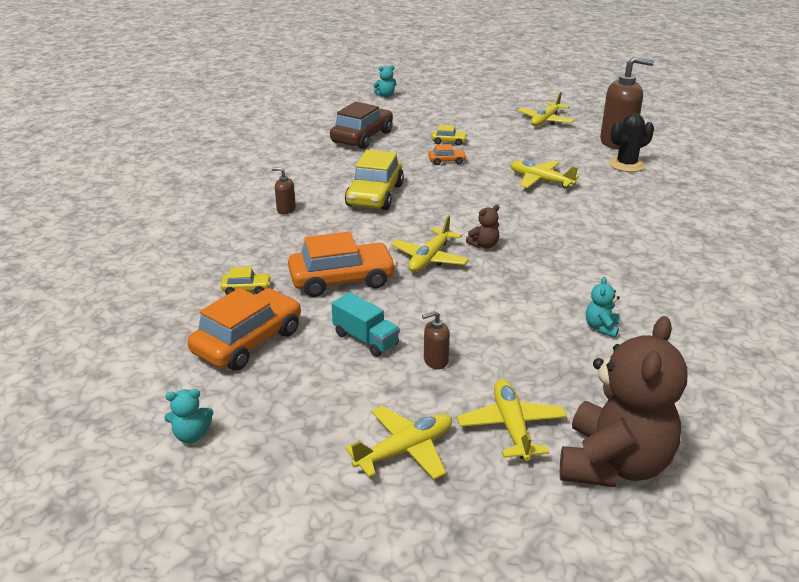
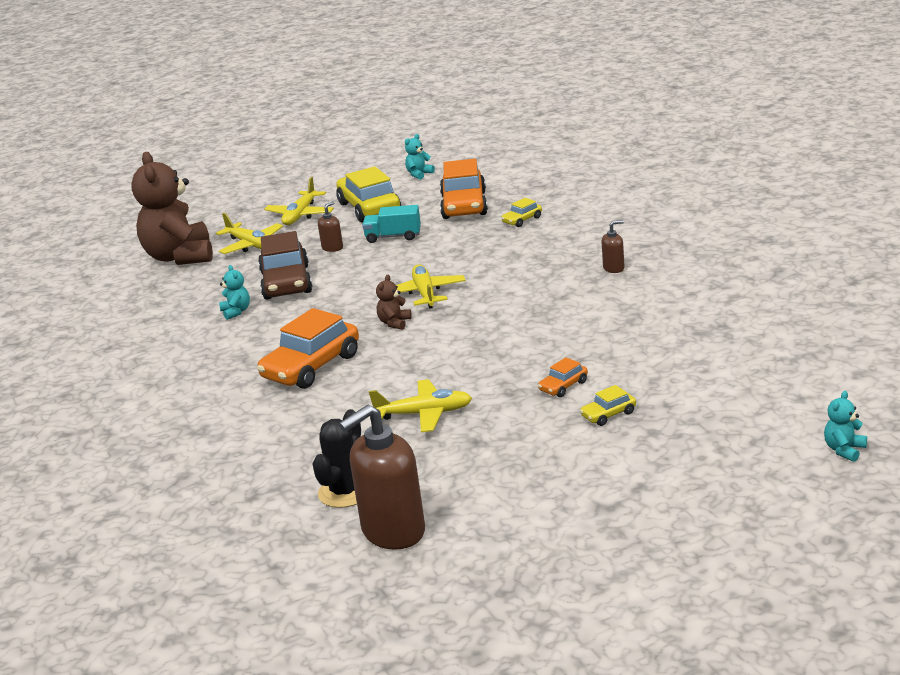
camera: 145 degrees right, 5 degrees down
(342, 280) = (467, 253): orange car -> orange car (311, 367)
(362, 137) = (716, 367): brown car -> brown car (286, 282)
(375, 195) = (564, 315): yellow car -> yellow car (369, 208)
(545, 120) = (543, 524): yellow plane -> none

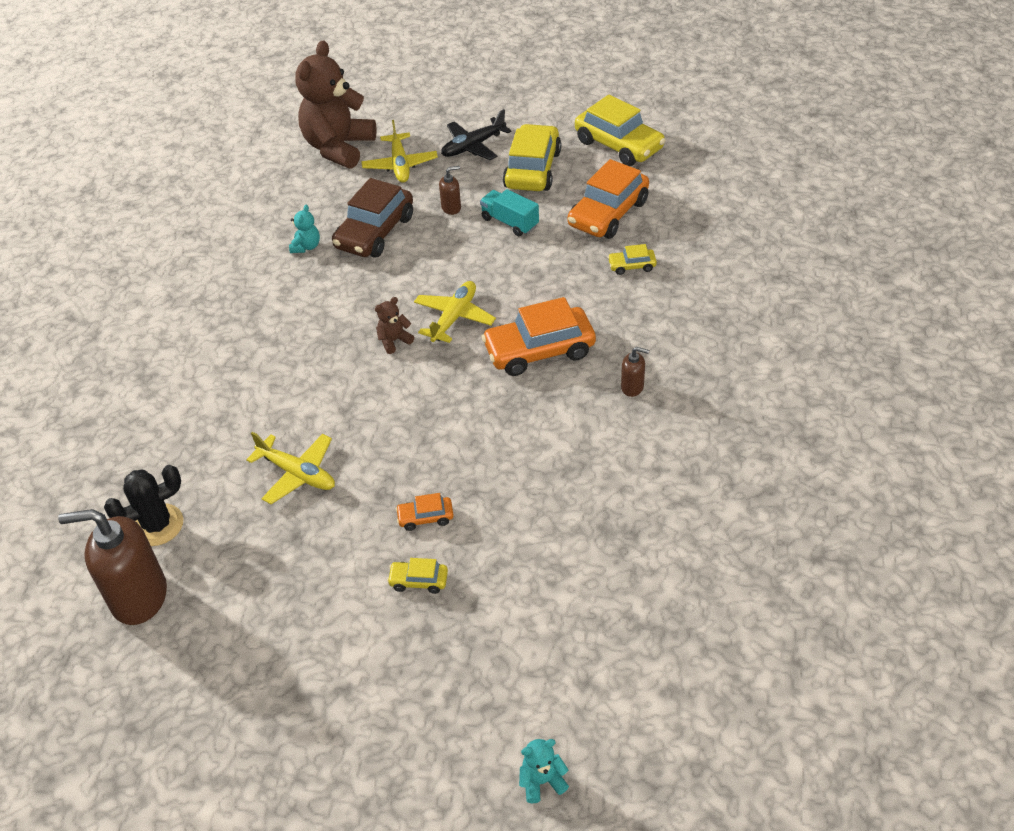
camera: 35 degrees right, 20 degrees up
(300, 215) = (473, 146): yellow plane -> black plane
(311, 367) = (285, 354): orange car -> orange car (539, 351)
(419, 174) = (619, 145): turquoise teddy bear -> yellow car

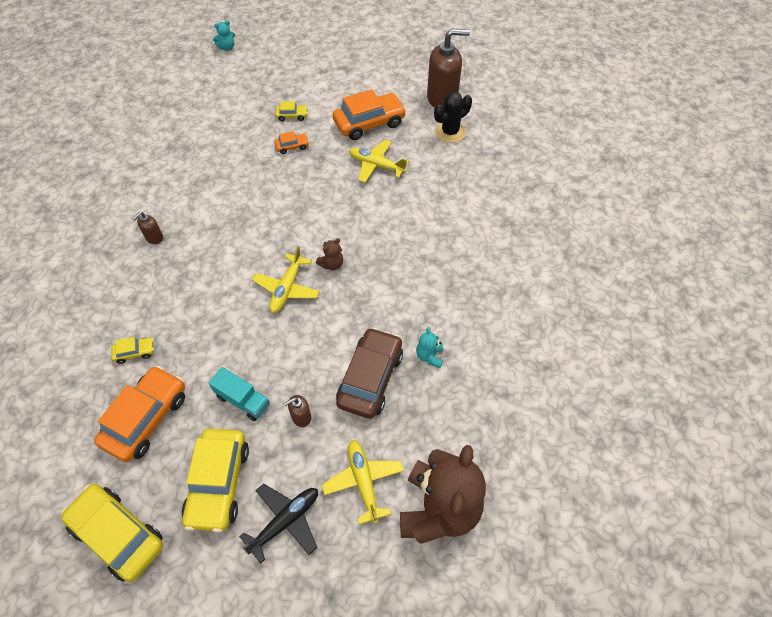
camera: 170 degrees right, 10 degrees up
(539, 351) = (220, 263): orange car -> orange car (369, 123)
(632, 387) = (154, 238): brown soap dispenser -> brown soap dispenser turned 60 degrees counterclockwise

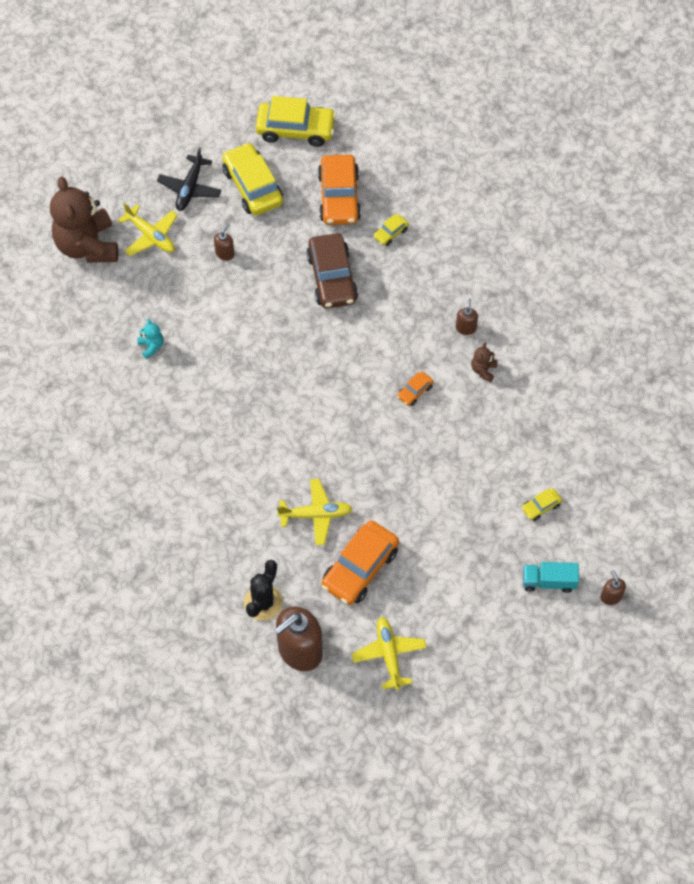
camera: 150 degrees right, 5 degrees up
(227, 48) = (611, 596): turquoise teddy bear -> brown soap dispenser
(243, 400) = (277, 243): turquoise truck -> turquoise truck (548, 581)
(287, 288) = (309, 343): yellow plane -> yellow plane (389, 654)
(292, 116) = (451, 533): yellow car -> yellow car (541, 507)
(292, 146) = (420, 493): orange car -> orange car (414, 391)
(332, 264) = (286, 384): brown teddy bear -> brown teddy bear (483, 370)
(370, 378) = (189, 306): brown car -> brown car (332, 278)

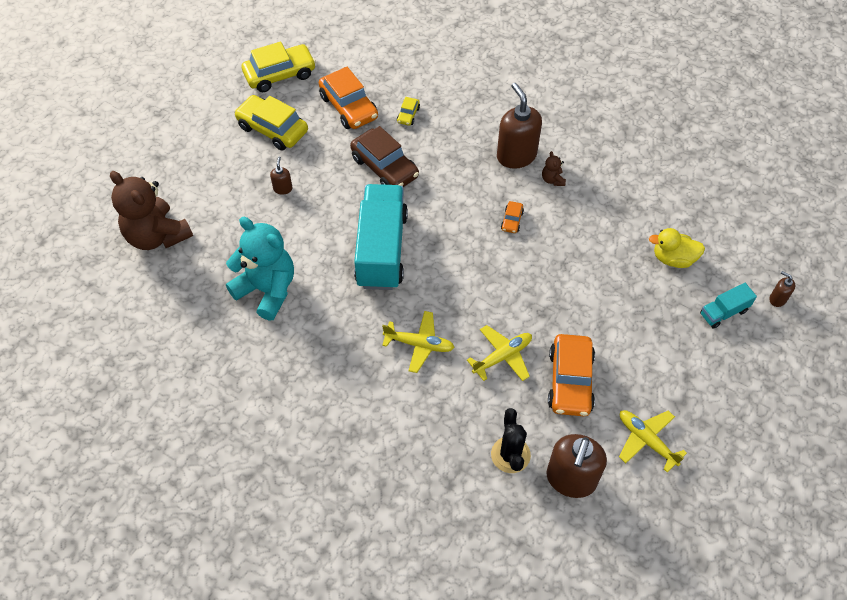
camera: 30 degrees left, 5 degrees down
(151, 236) = (209, 203): yellow plane -> yellow plane (419, 344)
(151, 346) = (267, 290): turquoise teddy bear -> turquoise teddy bear, size x2.48
(190, 188) = (220, 153): black plane -> none
(275, 359) = (381, 250): none -> turquoise truck
(466, 328) = (516, 156): brown soap dispenser -> brown soap dispenser, size x2.21
(541, 507) = (673, 259): yellow car -> yellow duck

